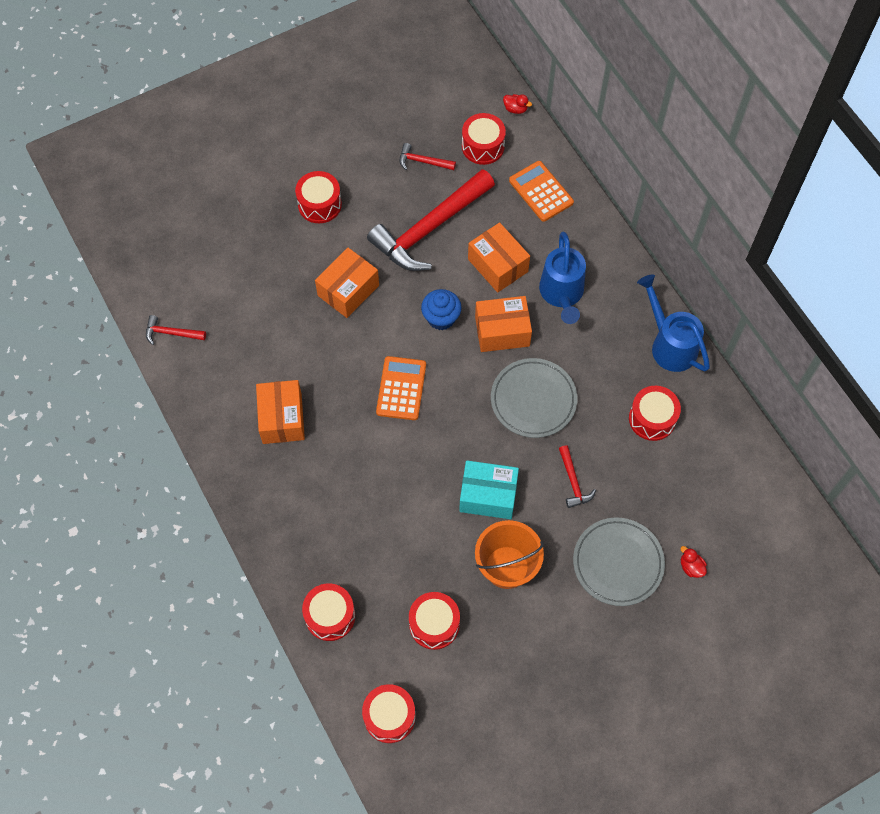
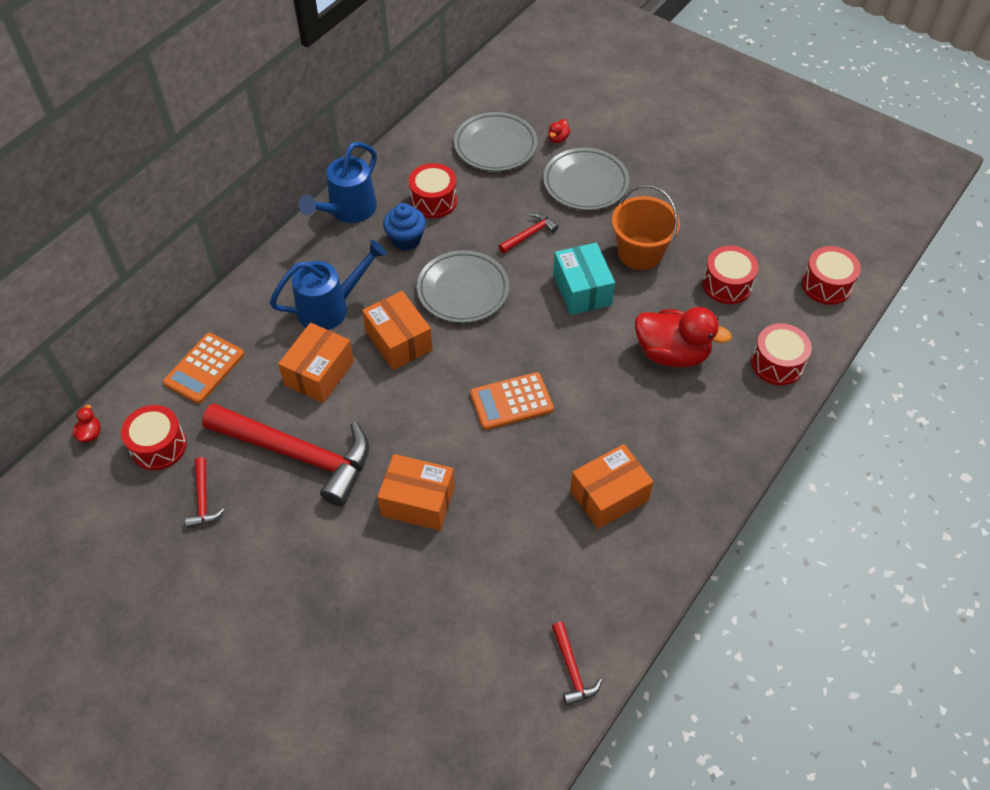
camera: 115 degrees left, 10 degrees down
(319, 204) = (311, 586): red drum -> none
(384, 534) = (672, 353): none -> red duck
(441, 318) = (409, 399): blue cupcake -> blue cupcake (406, 240)
(704, 503) = (495, 146): none -> grey plate

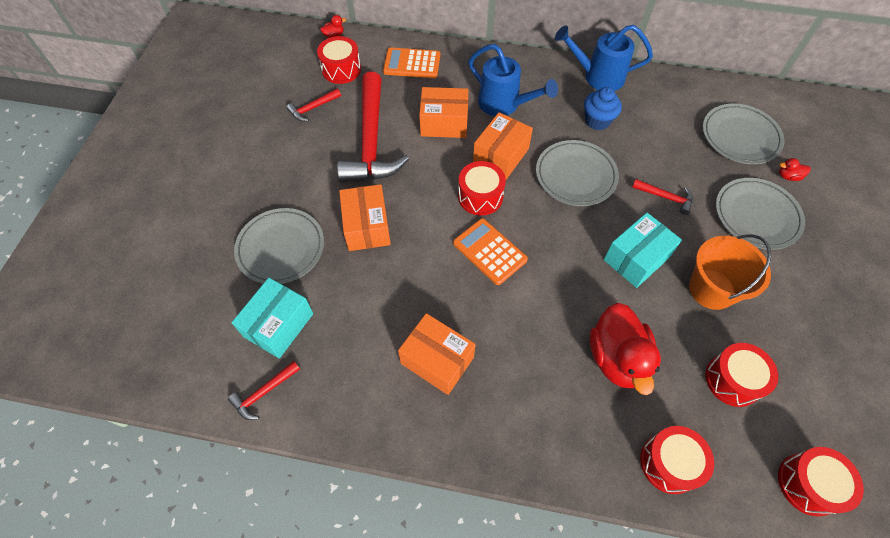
camera: 65 degrees right, 5 degrees up
(398, 600) = (281, 248): none -> grey plate
(433, 201) = (648, 121): red drum -> red drum (480, 196)
(498, 631) = (279, 325): none -> turquoise box

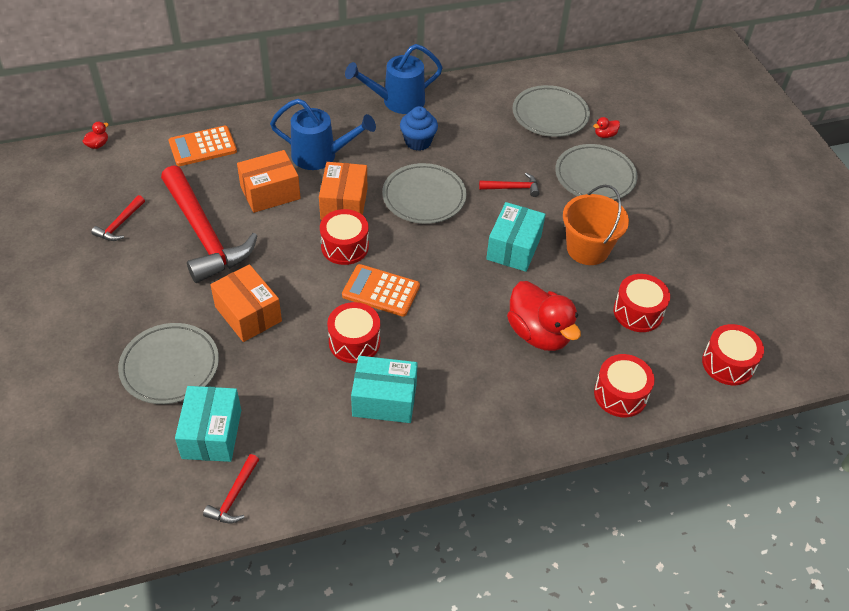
camera: 30 degrees left, 10 degrees down
(341, 69) = (128, 176): red drum -> red drum (354, 342)
(437, 360) = (384, 400): orange box -> turquoise box

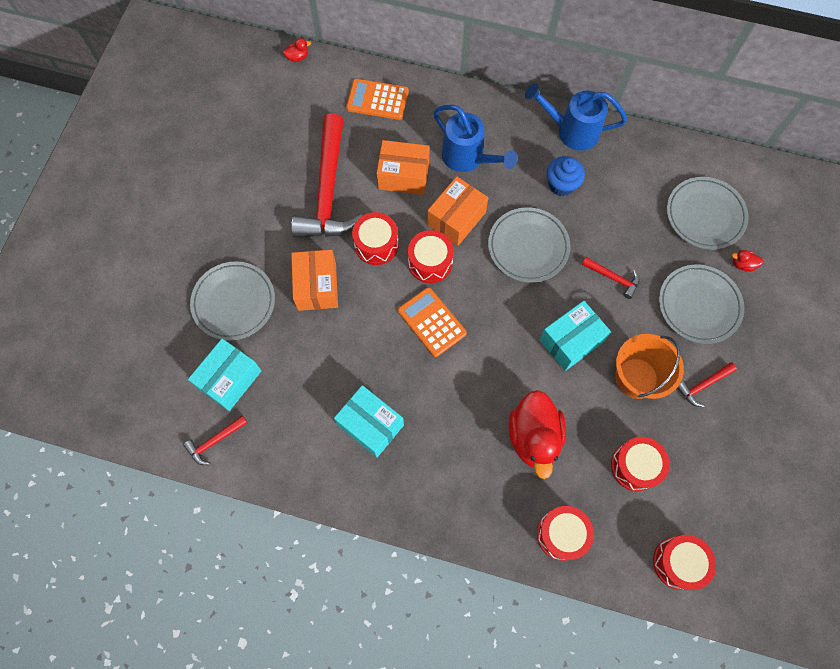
camera: 35 degrees right, 20 degrees up
(120, 224) = (271, 147): red hammer -> red hammer (703, 385)
(354, 342) = (381, 359): red drum -> red drum (376, 244)

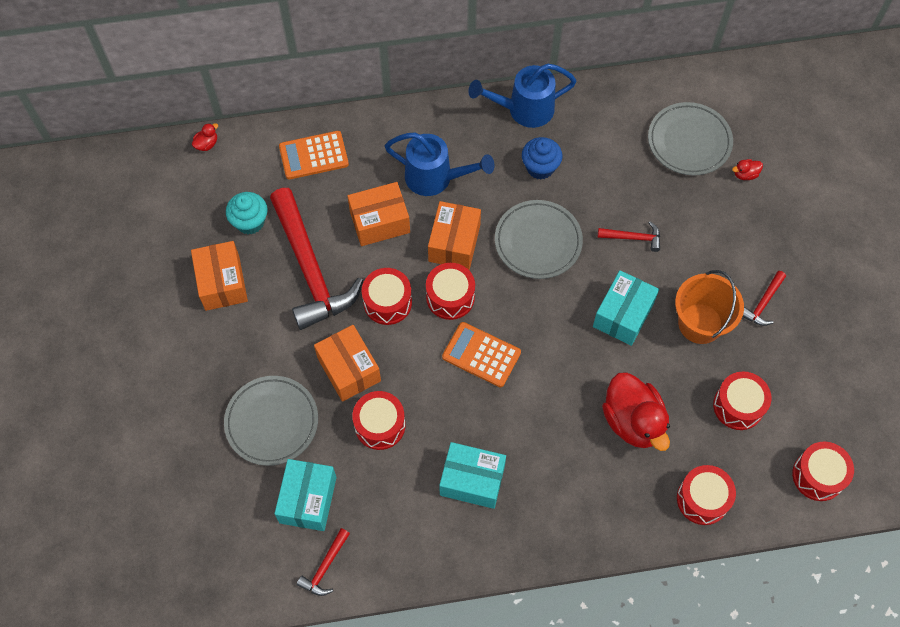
camera: 25 degrees left, 5 degrees down
(253, 173) = (222, 283): none -> orange box
(300, 133) = (250, 222): none -> turquoise cupcake
(318, 344) = (380, 425): none -> red drum
(698, 305) = (724, 230): grey plate -> none

